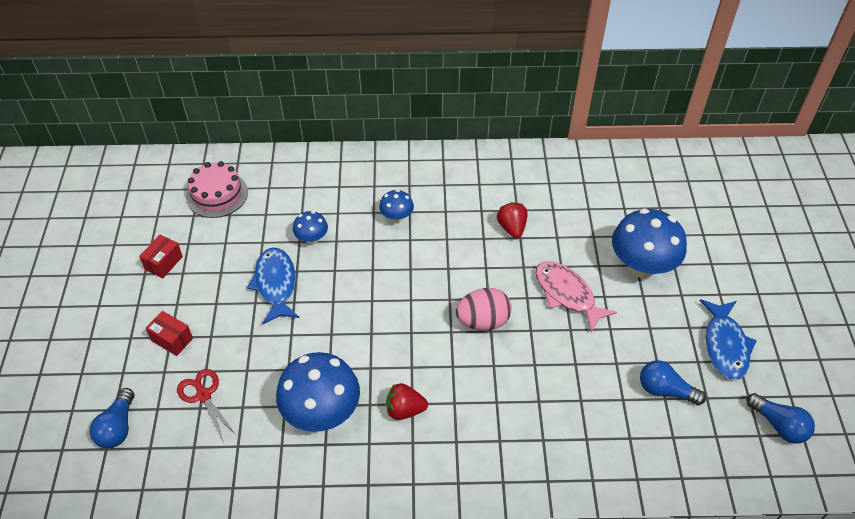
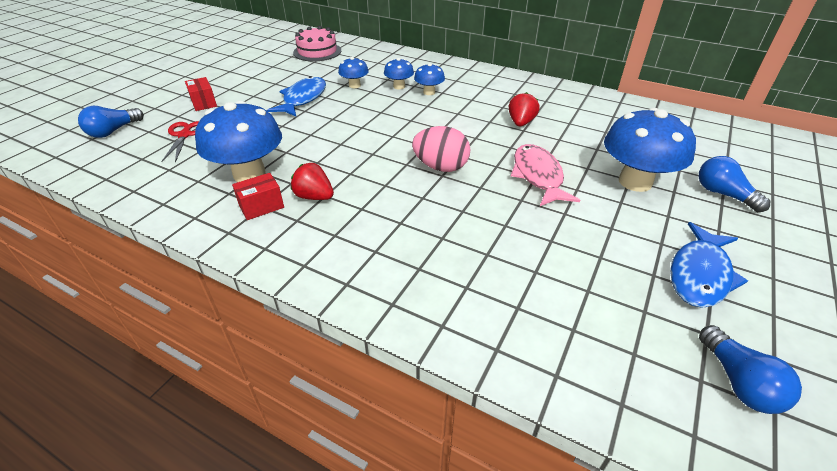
camera: 30 degrees right, 10 degrees down
(163, 263) = (246, 70): red box -> red box (261, 206)
(359, 220) = (399, 86): none -> blue mushroom
(665, 390) = (593, 283): blue light bulb -> blue light bulb (723, 194)

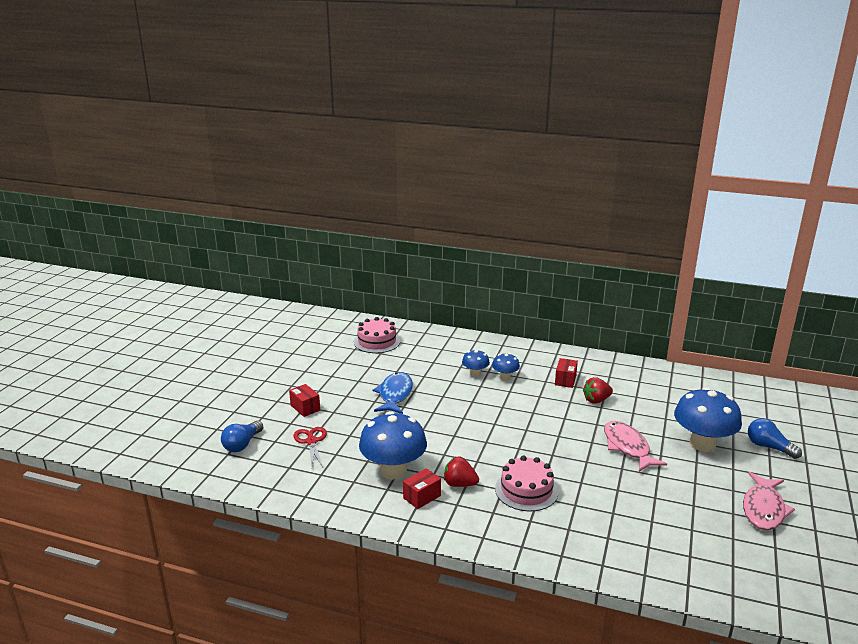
camera: 10 degrees left, 15 degrees down
(354, 85) = (434, 376): blue mushroom -> none
(390, 213) = (526, 490): none -> pink cake
(441, 167) = (548, 448): pink egg -> none
(494, 100) = (565, 380): none -> red box
(521, 123) = (596, 400): red strawberry -> red strawberry turned 120 degrees counterclockwise
(700, 274) = (763, 509): blue fish -> pink fish
(739, 382) = (799, 573): blue light bulb -> none

